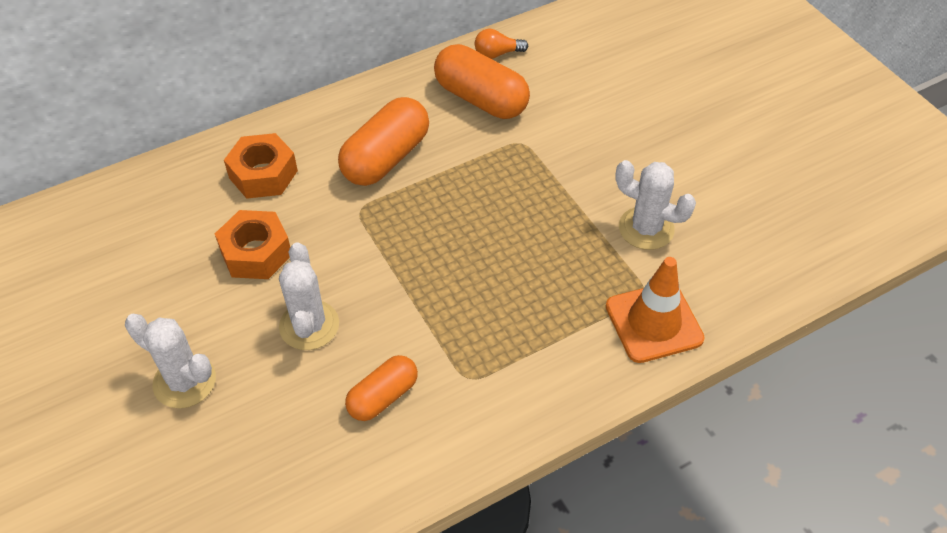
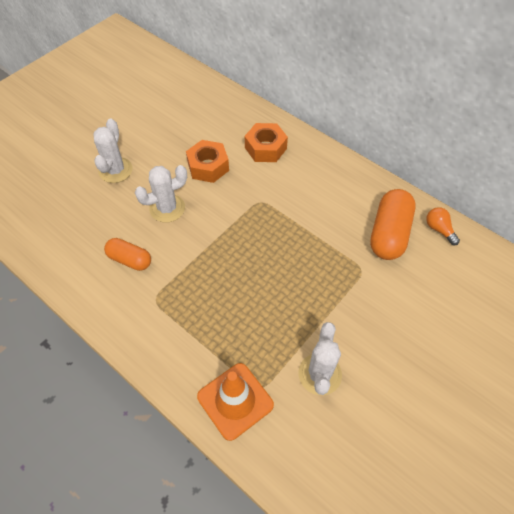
camera: 70 degrees right, 5 degrees up
(386, 158) = (307, 200): orange capsule -> none

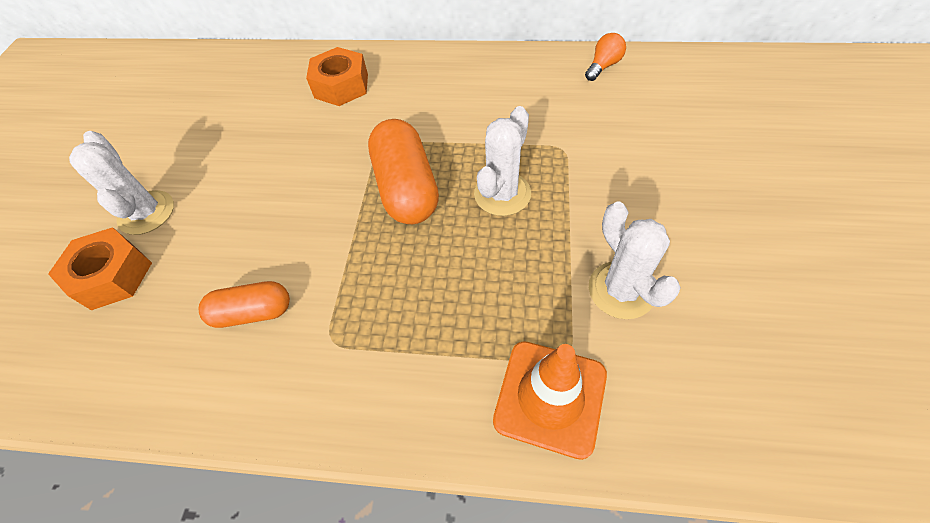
camera: 30 degrees left, 0 degrees up
(167, 208) = (261, 217): white cactus -> white cactus (502, 194)
(208, 166) = (281, 141): orange nut -> orange nut (112, 275)
(389, 233) = (557, 97): orange capsule -> orange capsule (406, 188)
(439, 229) = (603, 66): orange light bulb -> orange light bulb turned 105 degrees clockwise

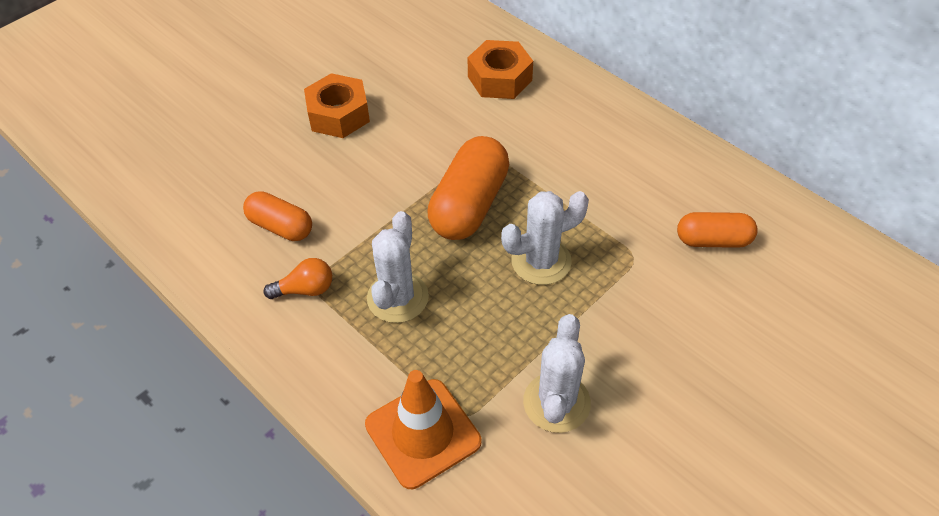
camera: 35 degrees right, 5 degrees down
(112, 275) = (215, 136): orange nut -> orange nut (338, 115)
(146, 213) = (270, 101): white cactus -> white cactus (397, 297)
(600, 105) = (713, 240): none -> orange capsule
(603, 66) = (760, 204): orange light bulb -> orange light bulb (305, 289)

